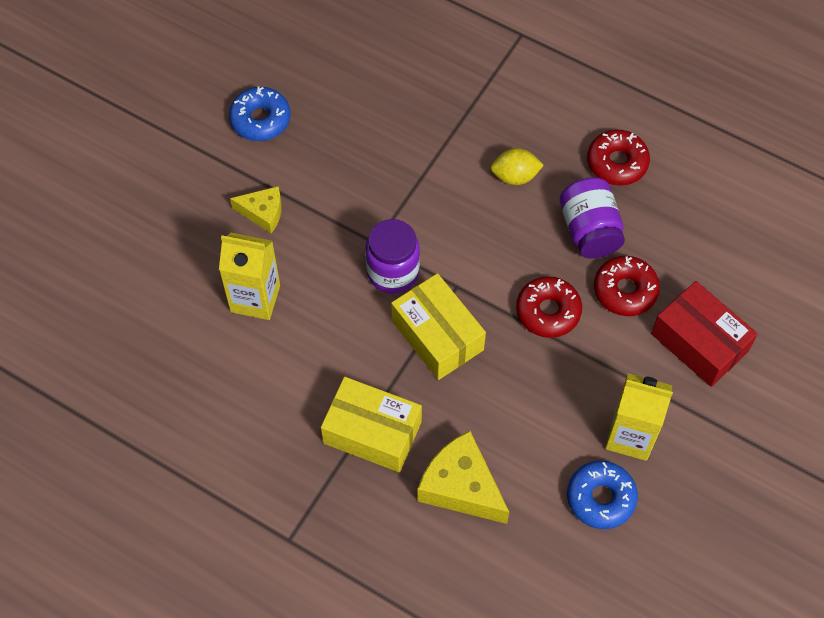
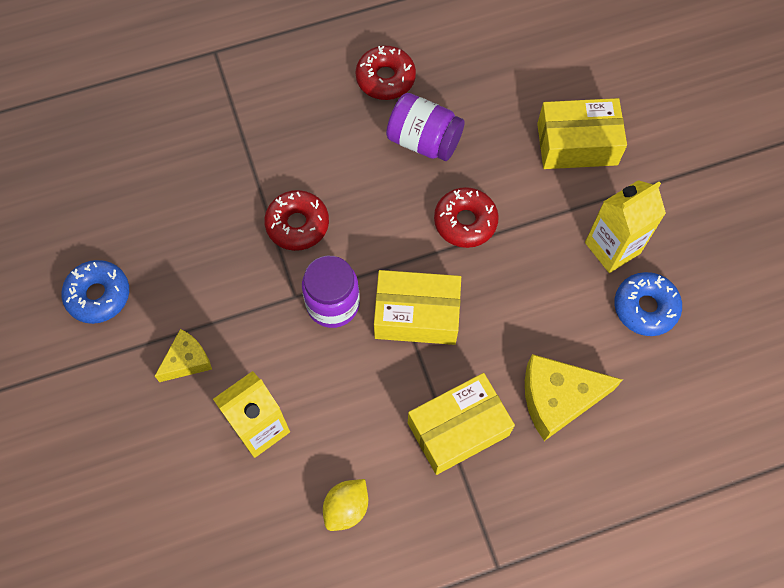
camera: 50 degrees left, 5 degrees up
(515, 176) = (331, 153): yellow lemon -> yellow lemon (346, 508)
(625, 290) = (494, 157): red donut -> red donut (297, 224)
(699, 342) = (577, 144): red box -> yellow box

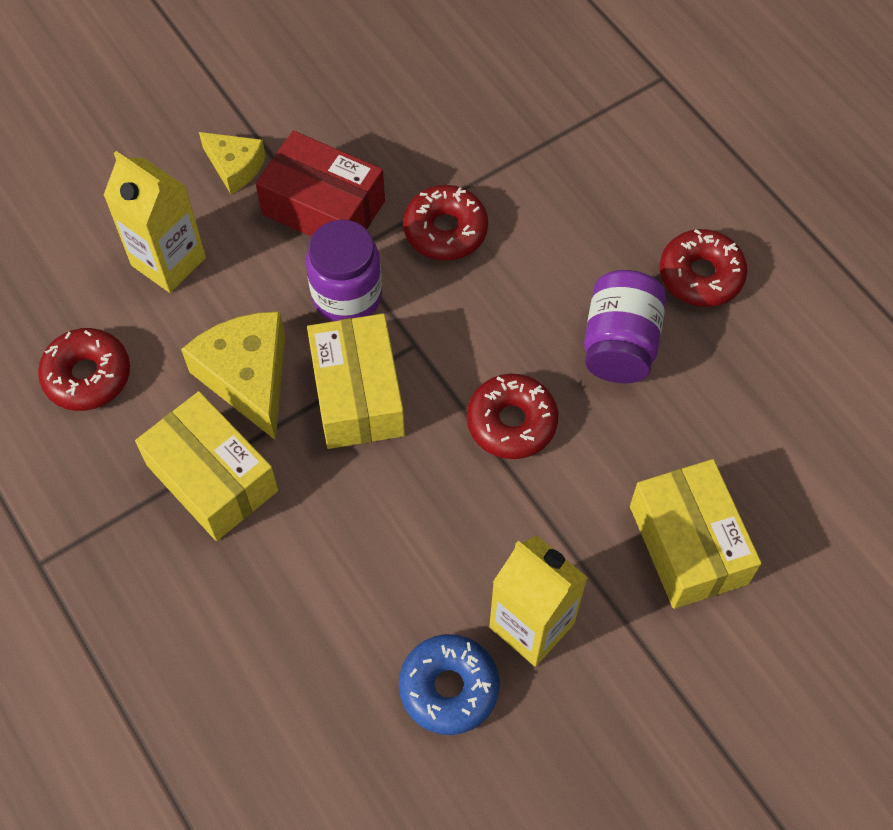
camera: 75 degrees right, 5 degrees down
(98, 295) = (294, 61): blue donut -> none
(249, 303) = (323, 208): none -> red box
(346, 508) = (87, 376): yellow lemon -> red donut
(558, 398) = (281, 593): yellow cheese -> yellow cheese (248, 377)

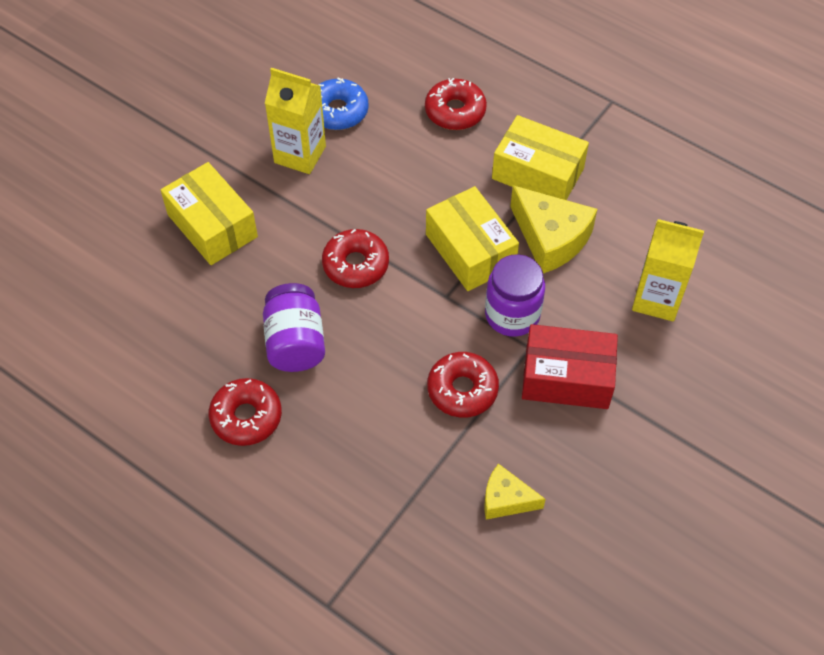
camera: 160 degrees right, 5 degrees down
(87, 376) = (658, 207): red donut -> red donut (455, 111)
(235, 167) = (655, 389): yellow cheese -> yellow cheese (506, 499)

